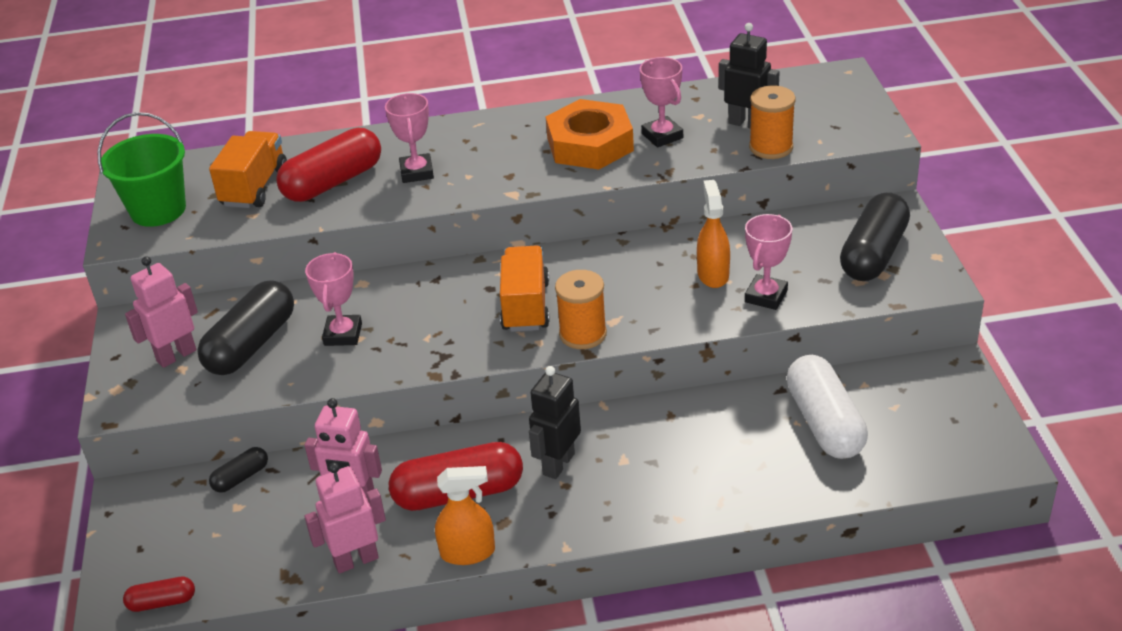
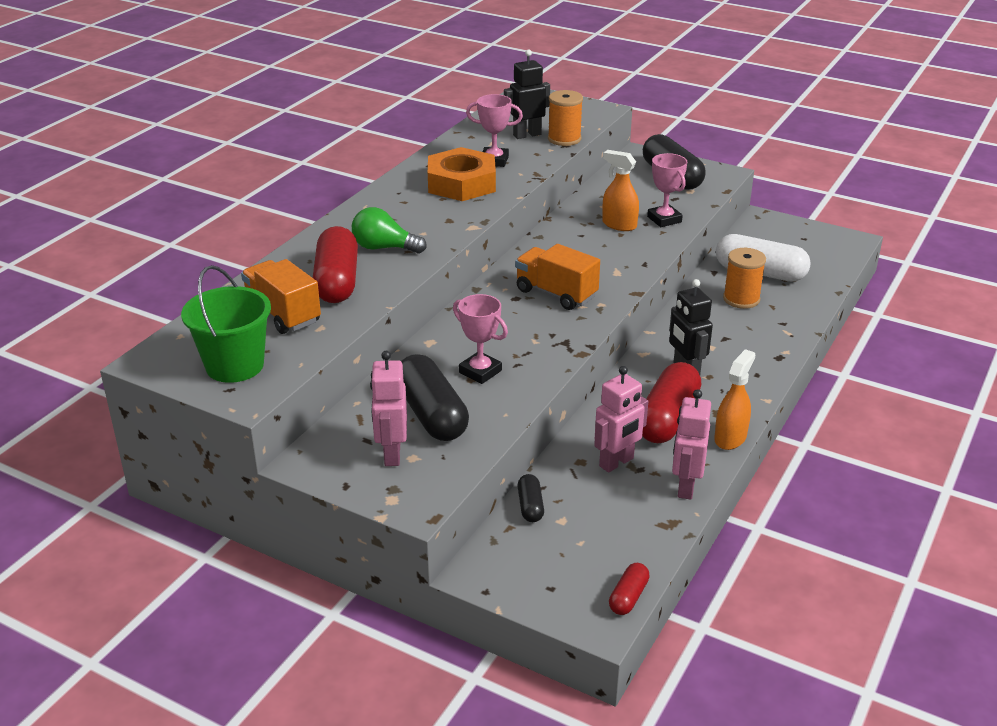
camera: 55 degrees left, 5 degrees down
(417, 172) = (384, 248): pink trophy -> green light bulb
(583, 334) = (615, 287): orange spool -> orange spool (741, 299)

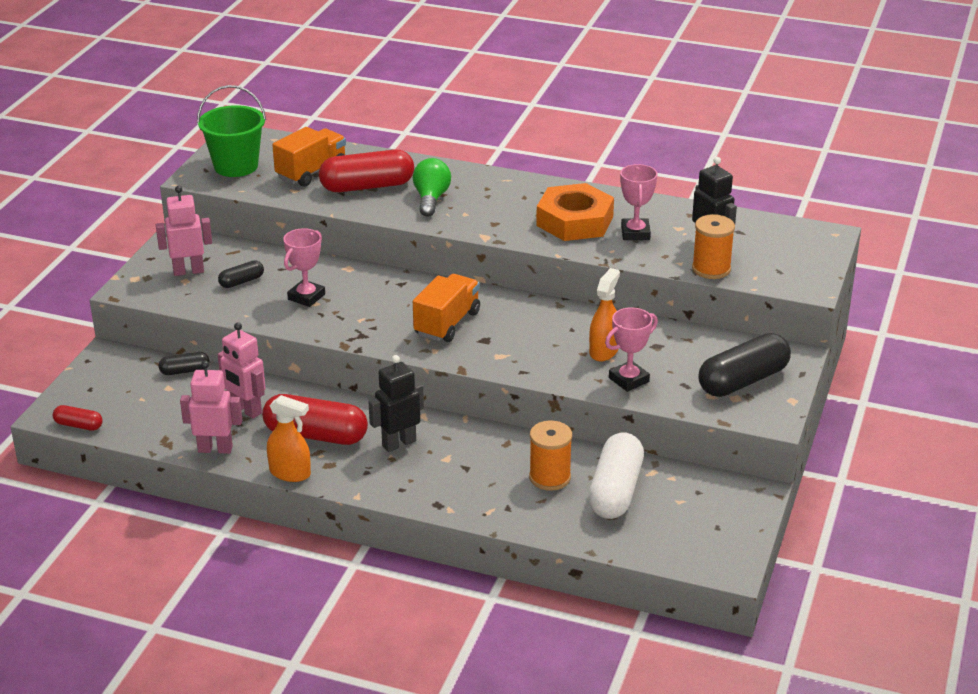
camera: 80 degrees right, 0 degrees up
(432, 414) = (241, 281): black capsule -> black capsule, size x0.49

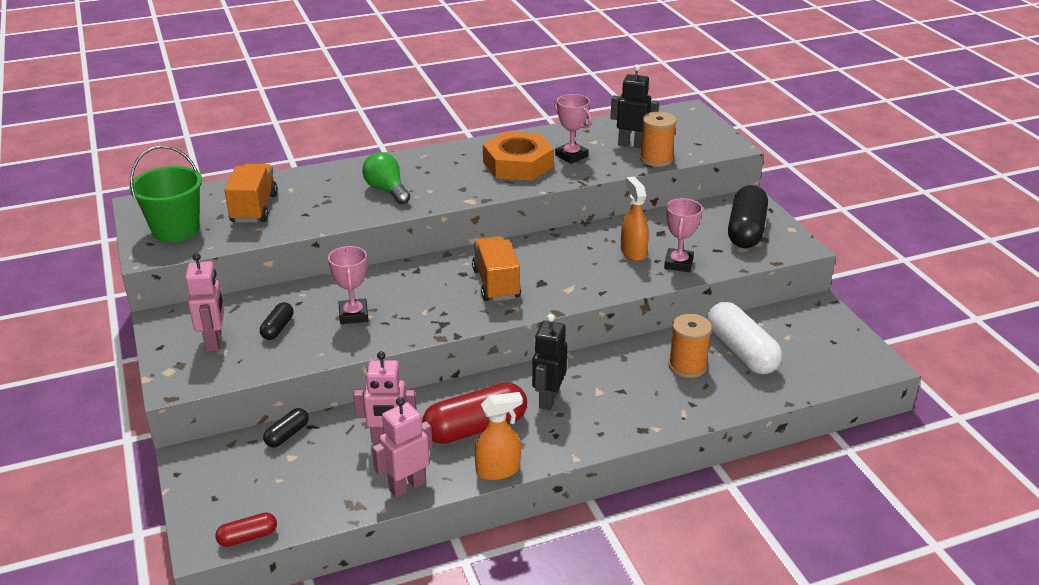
camera: 40 degrees left, 0 degrees up
(188, 271) = (214, 341): pink robot -> pink robot turned 135 degrees clockwise
(367, 186) = (320, 201): red capsule -> none

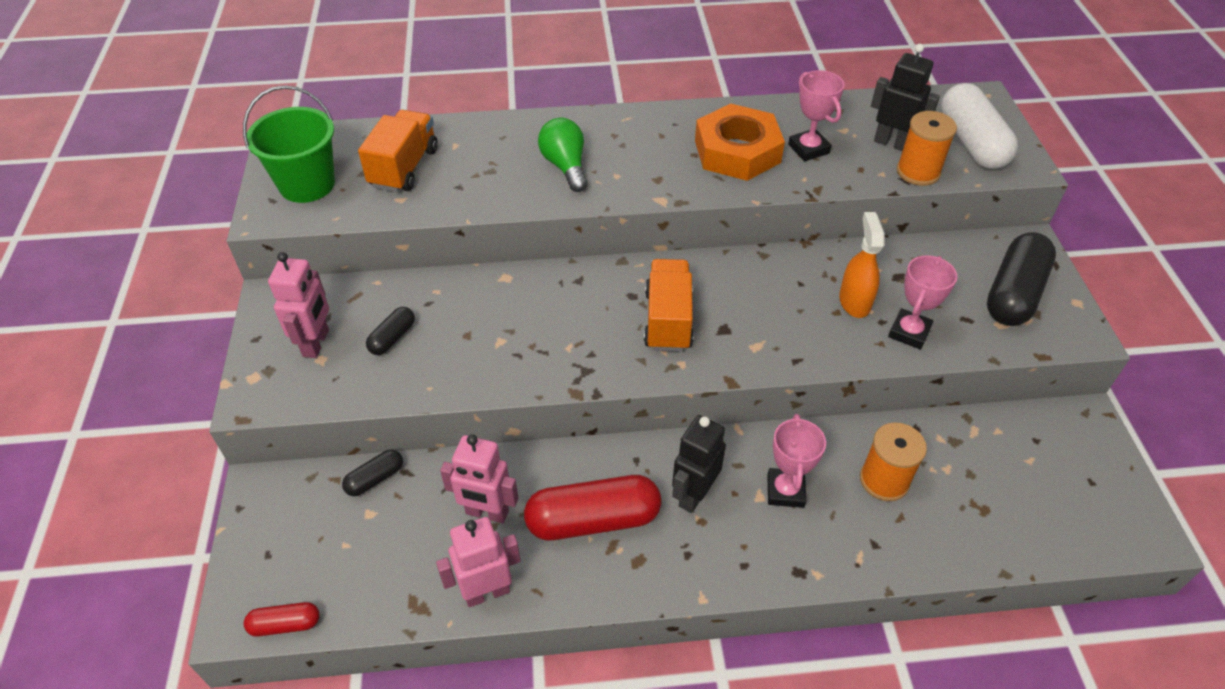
camera: 15 degrees right, 15 degrees up
(353, 315) = (484, 335): pink trophy -> pink trophy (785, 491)
(498, 470) = (602, 594): orange spray bottle -> none
(741, 352) = (961, 472): white capsule -> white capsule (971, 142)

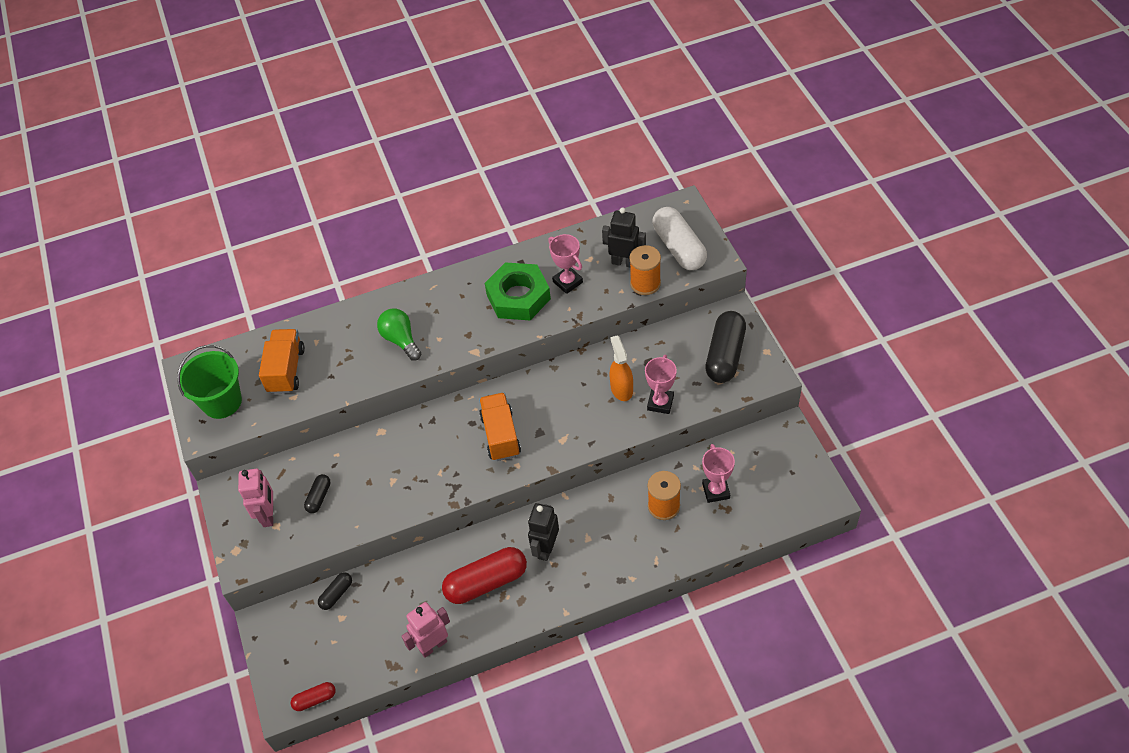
camera: 10 degrees left, 5 degrees up
(487, 513) = (417, 596): pink robot -> none
(737, 151) = (518, 296): orange nut -> green nut
(785, 491) = (603, 530): pink trophy -> pink trophy (716, 491)

